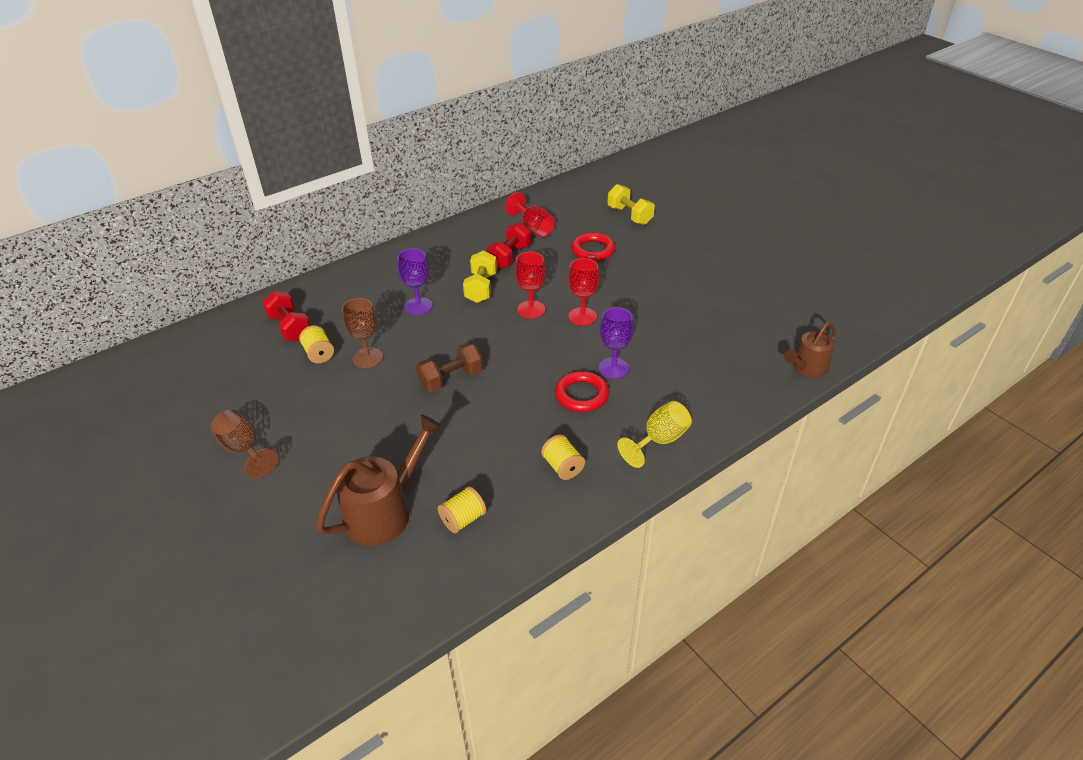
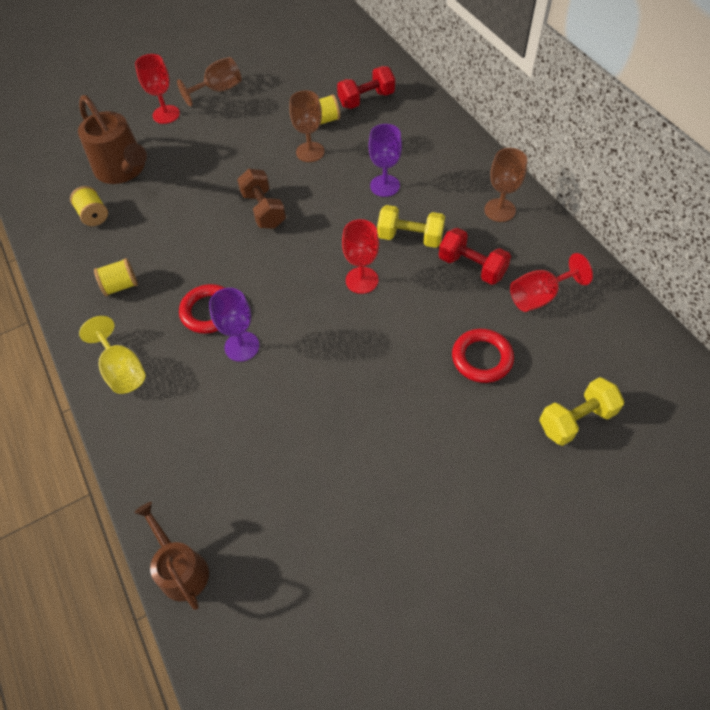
camera: 100 degrees right, 15 degrees up
(448, 246) = (499, 210): none -> brown goblet
(582, 316) = (339, 328): red goblet -> red goblet (166, 114)

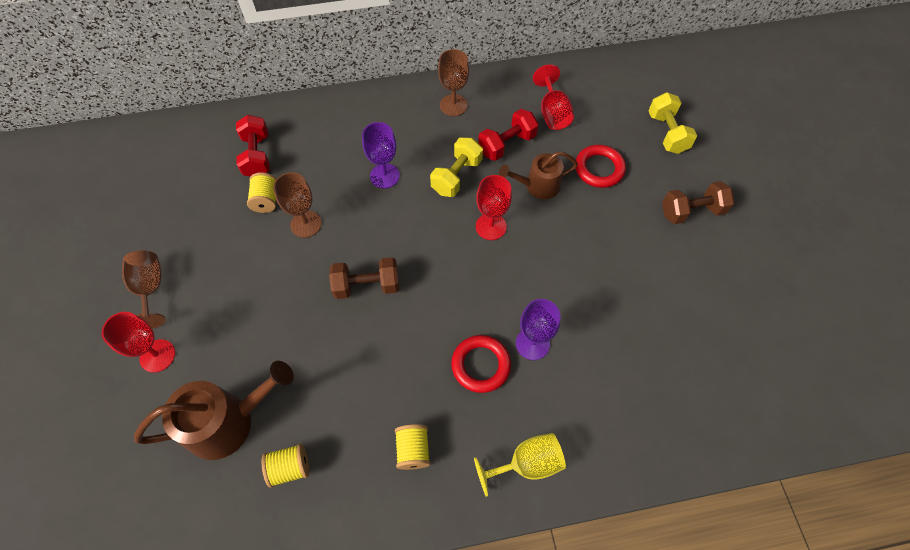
camera: 75 degrees left, 5 degrees up
(181, 568) = (746, 441): brown watering can -> brown watering can (537, 186)
(465, 467) = (691, 211): none -> brown dumbbell

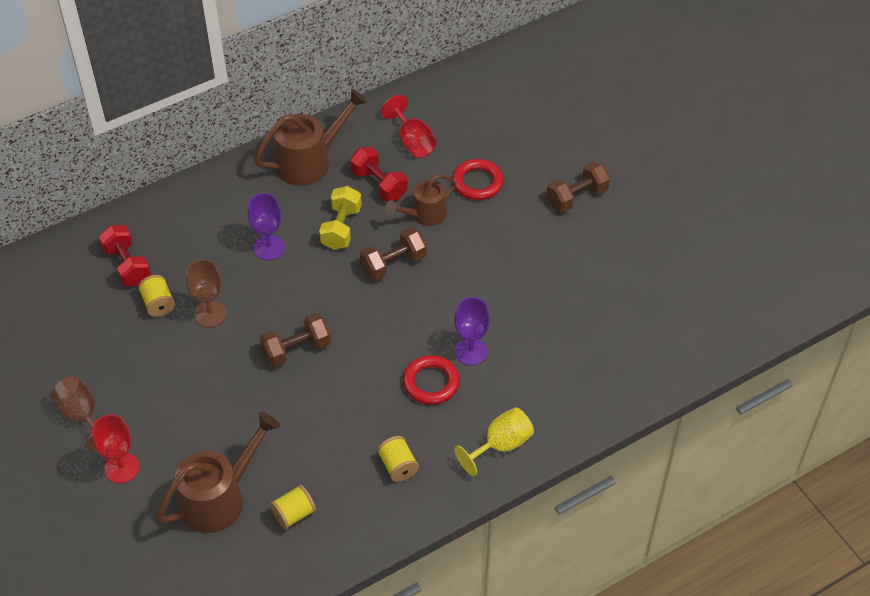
camera: 20 degrees left, 10 degrees down
(453, 105) = (309, 161): brown goblet -> brown watering can
(491, 226) = (393, 264): red goblet -> brown dumbbell
(507, 144) = (379, 184): red dumbbell -> red dumbbell turned 75 degrees counterclockwise
(667, 133) = (531, 131): yellow dumbbell -> none

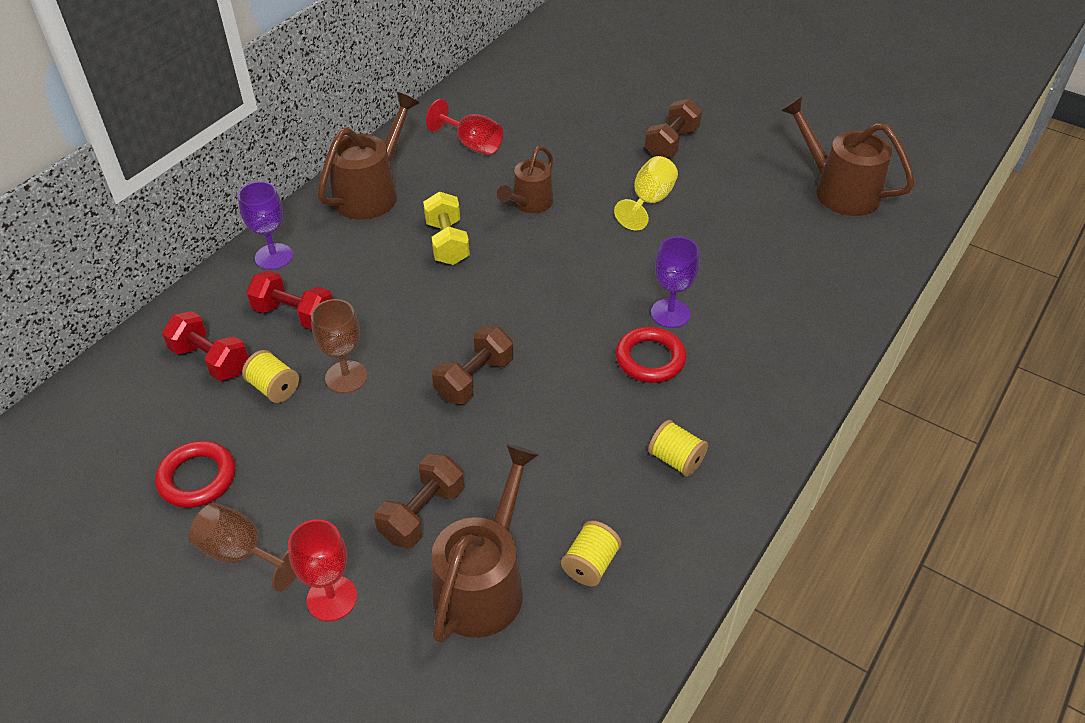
camera: 25 degrees left, 5 degrees down
(269, 248) = (376, 287): purple goblet -> purple goblet (274, 257)
(379, 184) = (462, 191): red dumbbell -> red dumbbell (294, 314)
(393, 264) = (528, 258): brown dumbbell -> brown dumbbell (422, 513)
(477, 182) = (564, 160): red ring -> red ring (197, 478)
(501, 445) = (771, 394): yellow goblet -> yellow goblet (649, 201)
(686, 293) = (839, 190): none -> brown watering can

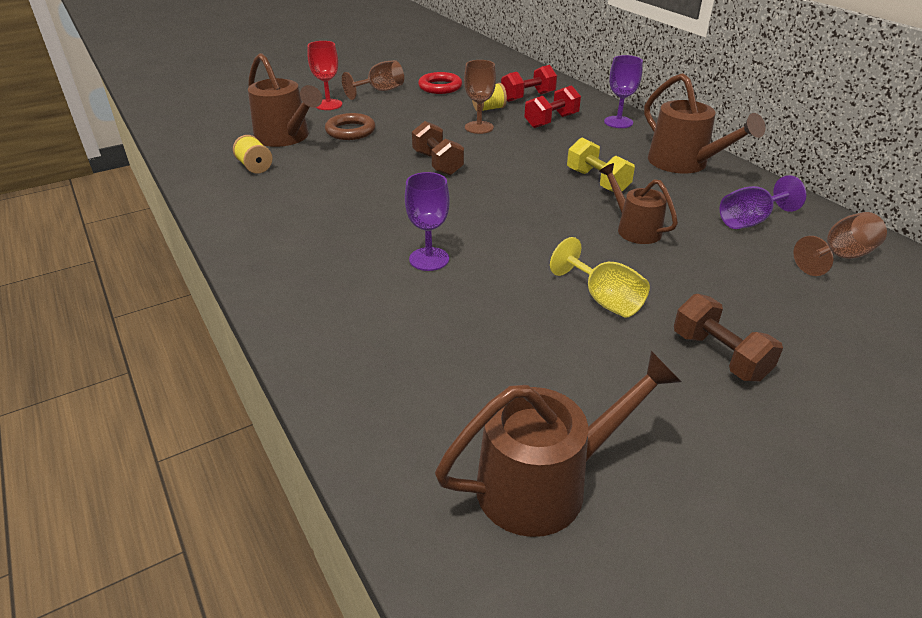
camera: 115 degrees right, 10 degrees down
(422, 513) = (350, 131): brown dumbbell -> brown ring
(447, 243) = (597, 181): yellow dumbbell -> yellow dumbbell turned 45 degrees clockwise
(472, 144) = (750, 221): red goblet -> purple goblet
(503, 101) = (840, 257): none -> brown goblet
(650, 359) = (387, 233): red ring -> none
(676, 459) = (286, 215): yellow spool -> none

